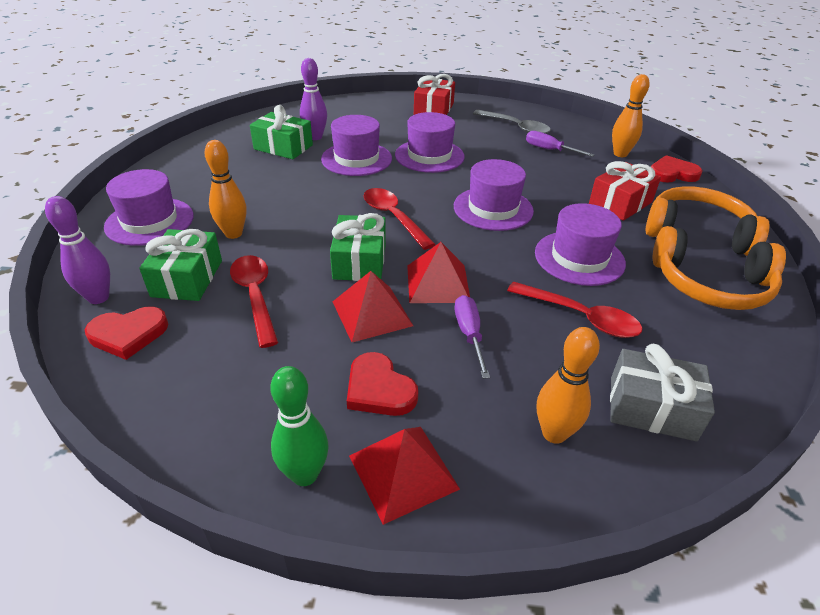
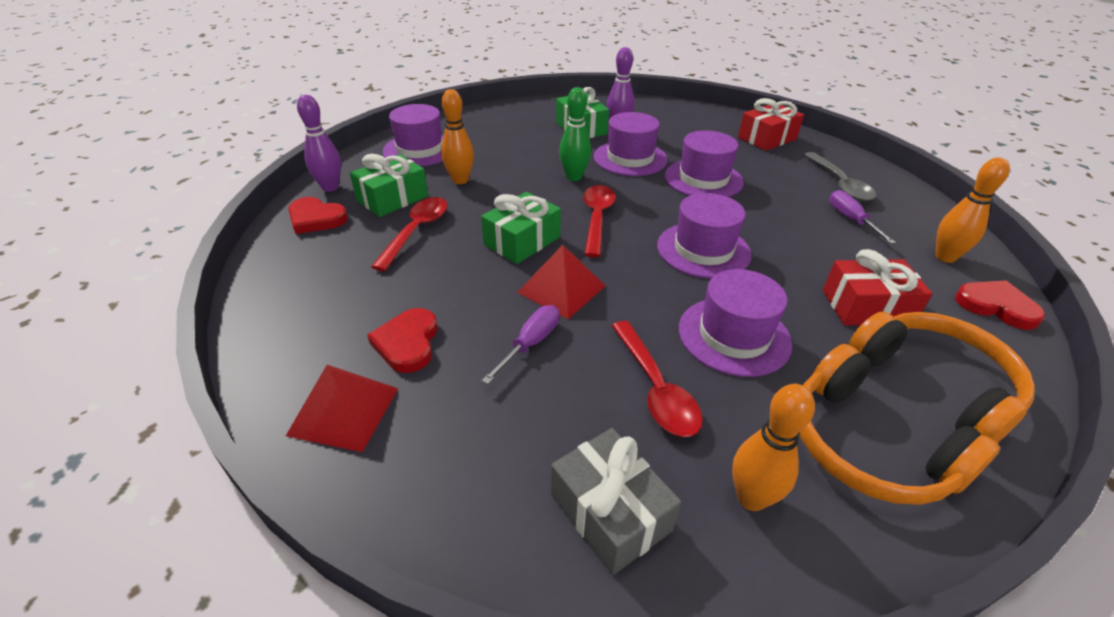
camera: 40 degrees right, 0 degrees up
(305, 474) = (288, 368): green bowling pin -> green bowling pin (574, 177)
(372, 313) = (478, 285): red pyramid -> none
(554, 433) = (488, 466): orange bowling pin -> orange bowling pin (751, 498)

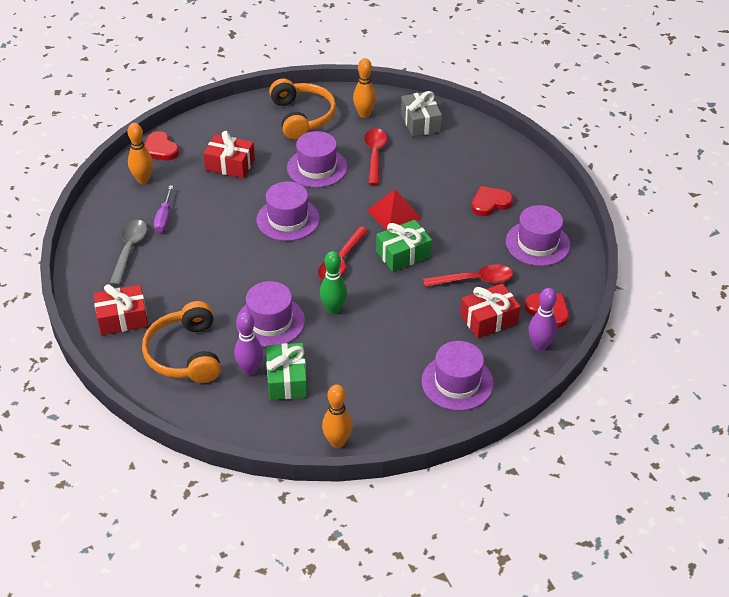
camera: 160 degrees left, 5 degrees up
(344, 411) = (522, 178): red pyramid -> none
(392, 198) = (489, 319): green gift -> red gift
(407, 343) = (490, 203): red heart -> red heart turned 135 degrees counterclockwise
(416, 231) = (474, 280): red spoon -> red spoon turned 135 degrees counterclockwise
(460, 180) = (430, 328): orange bowling pin -> orange bowling pin (337, 442)
(530, 343) = (425, 188): purple screwdriver -> none
(703, 179) = (230, 281): purple hat -> purple hat (537, 243)
(934, 384) = (244, 128): orange headphones -> orange headphones (185, 354)

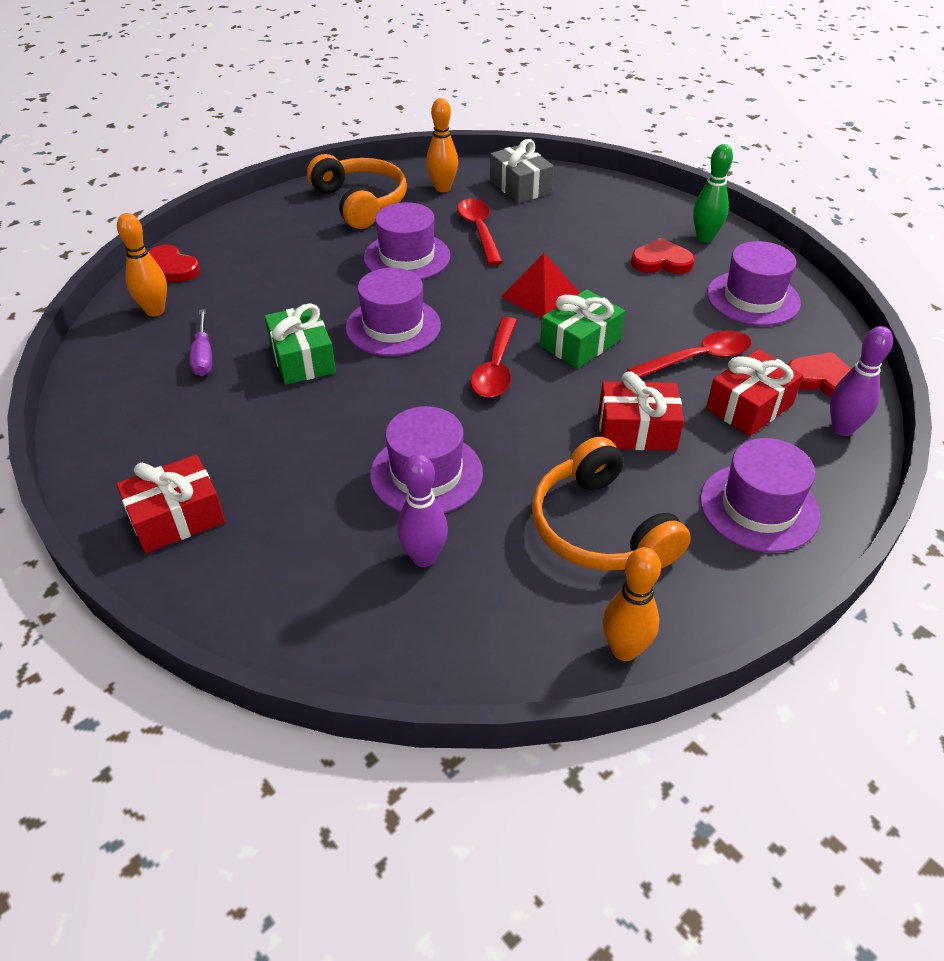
camera: 15 degrees left, 0 degrees up
(129, 250) = (160, 410): grey spoon -> none
(185, 354) = (304, 555): orange headphones -> orange headphones (600, 528)
(230, 165) = (281, 272): red gift -> red gift (636, 430)
(287, 380) = (492, 561): green gift -> green gift (302, 358)
(333, 309) = (516, 436): green bowling pin -> green bowling pin (704, 238)
(490, 203) = (661, 261): red heart -> red heart turned 45 degrees clockwise

